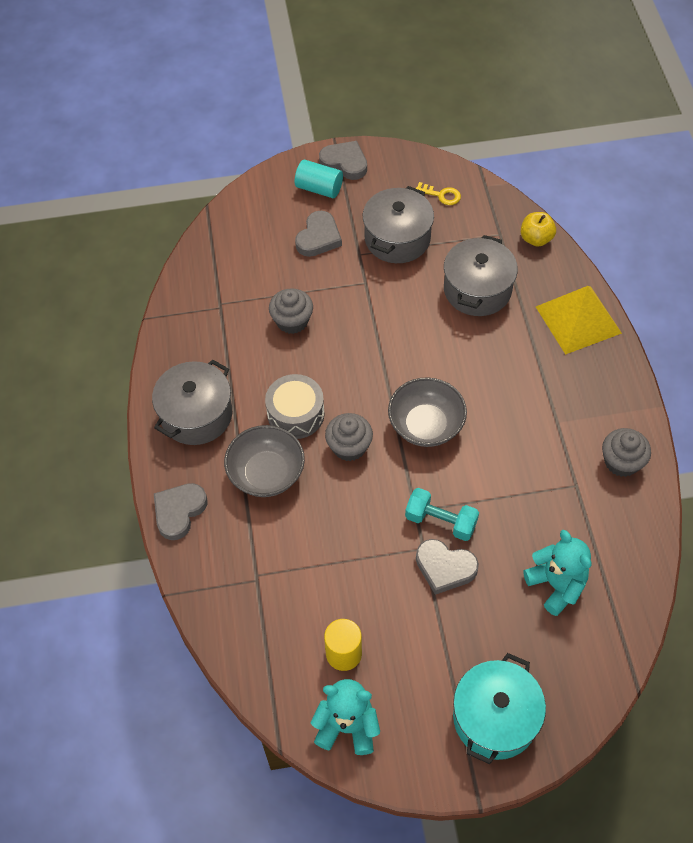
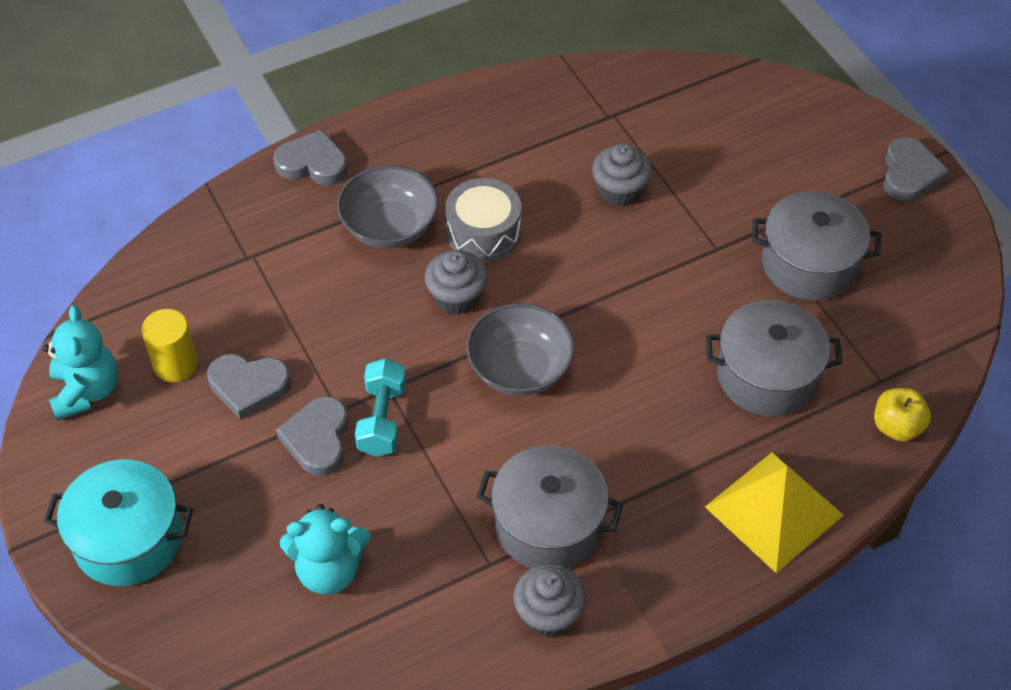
camera: 70 degrees right, 5 degrees down
(196, 415) = (445, 140): grey pot -> grey pot (548, 524)
(318, 237) = (766, 181): grey heart -> grey heart (248, 386)
(319, 188) = (849, 159): turquoise cylinder -> none
(441, 195) = (914, 295): yellow key -> none
(556, 585) = (329, 570): turquoise teddy bear -> turquoise teddy bear turned 45 degrees clockwise

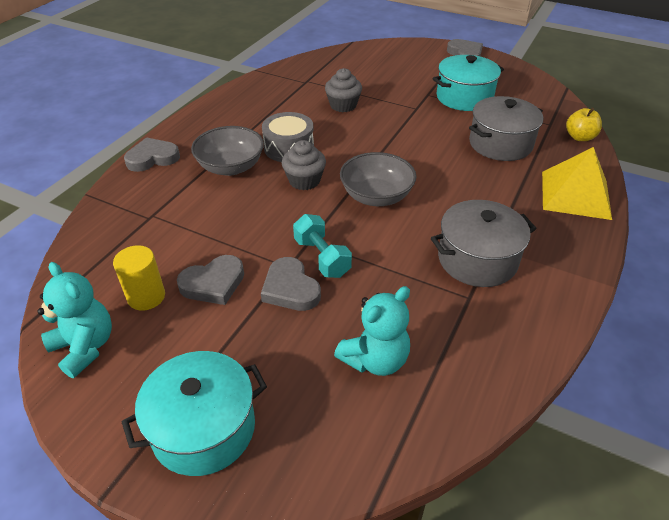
camera: 35 degrees left, 10 degrees down
(548, 614) = (532, 304): grey cupcake -> none
(809, 264) = (464, 97): grey pot -> turquoise pot

